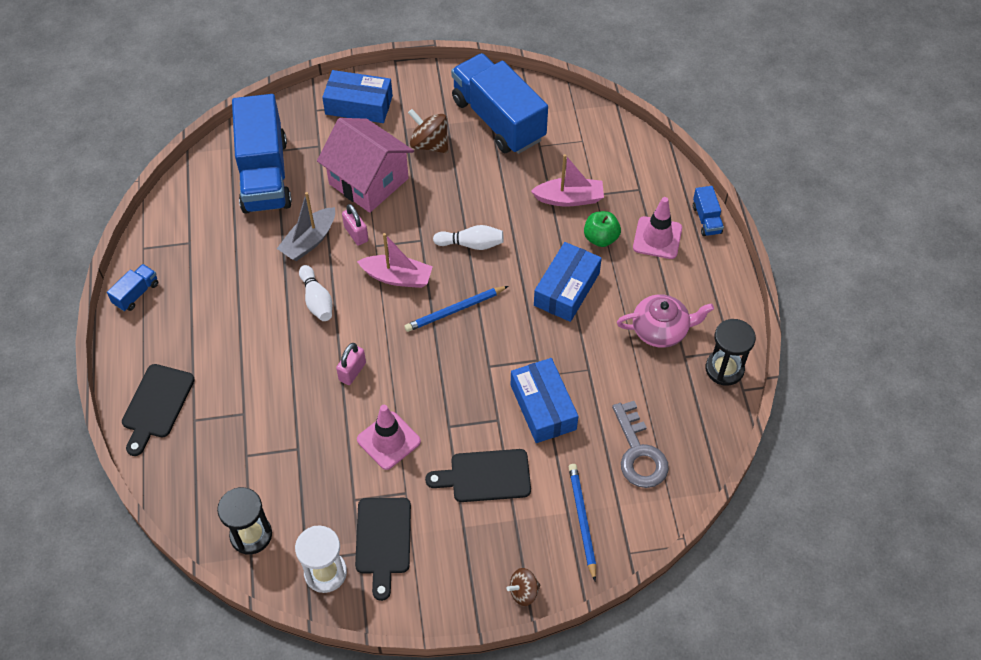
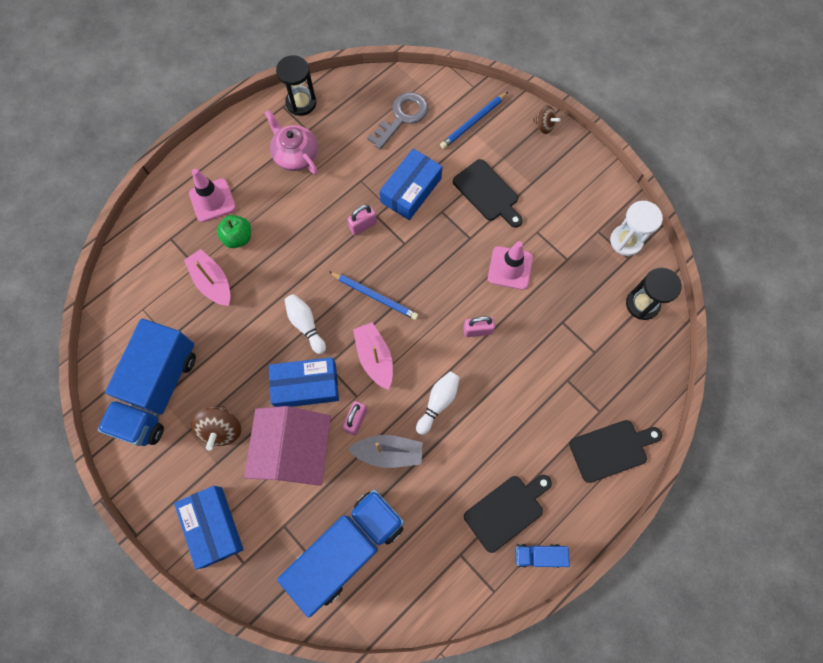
camera: 125 degrees left, 15 degrees up
(383, 540) = (578, 222): black cutting board -> black cutting board (506, 511)
(535, 342) = (363, 225): none -> pink padlock
(566, 289) = (302, 233): blue box -> blue box (306, 386)
(706, 219) = (172, 178): blue truck -> none

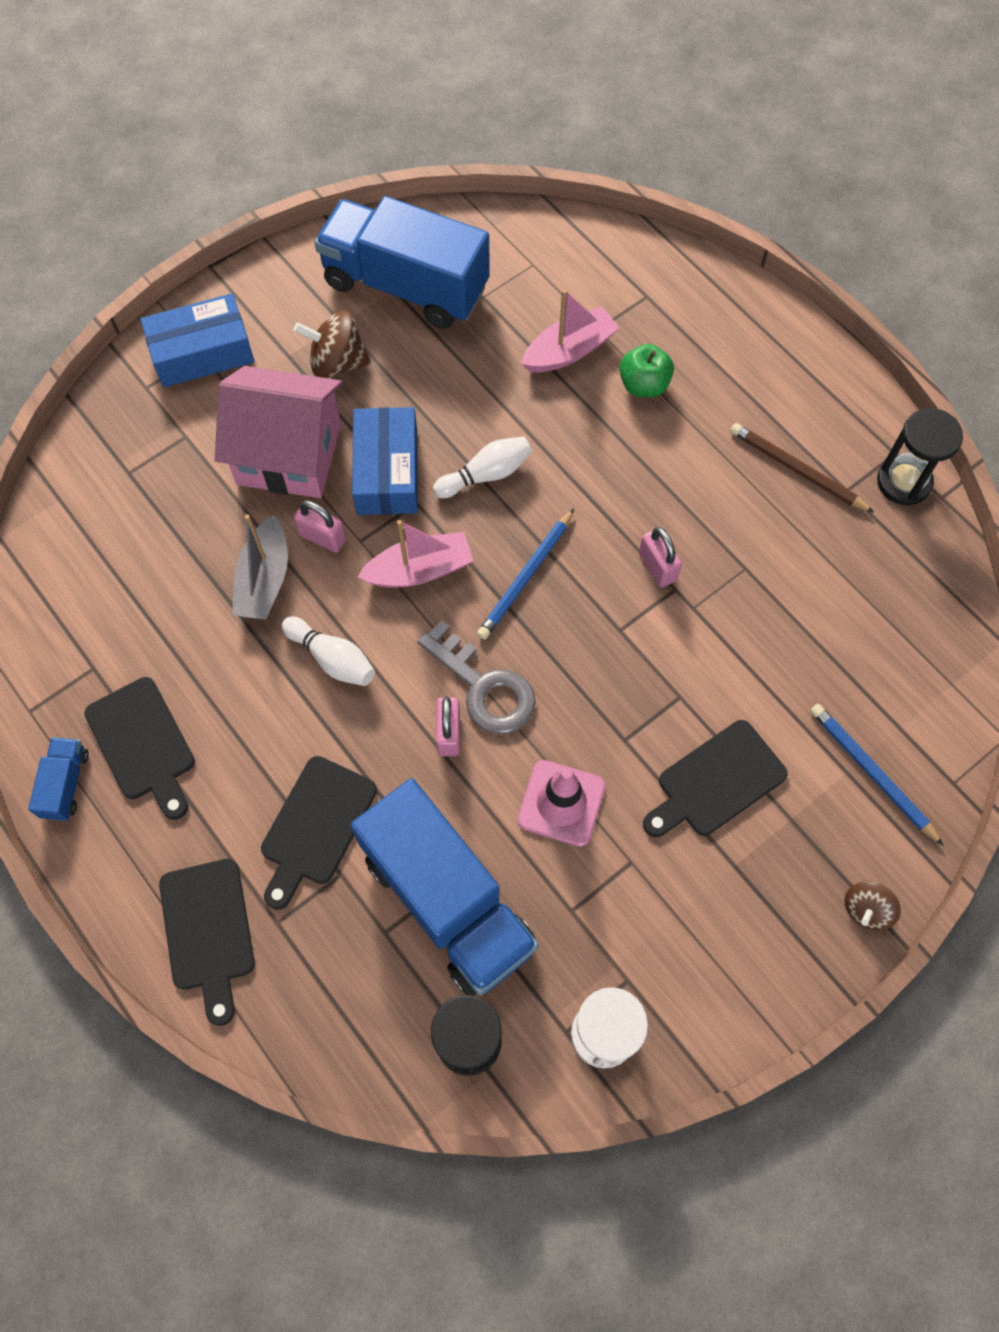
camera: 95 degrees right, 5 degrees down
(212, 200) = (712, 350): pink traffic cone -> none
(295, 155) = (797, 470): pink teapot -> brown pencil
(347, 548) = (136, 515): blue truck -> blue truck (447, 900)
(402, 117) = (878, 645): grey key -> grey key (484, 687)
(411, 190) = (724, 648): blue box -> none
(542, 398) = (315, 826): none -> black cutting board

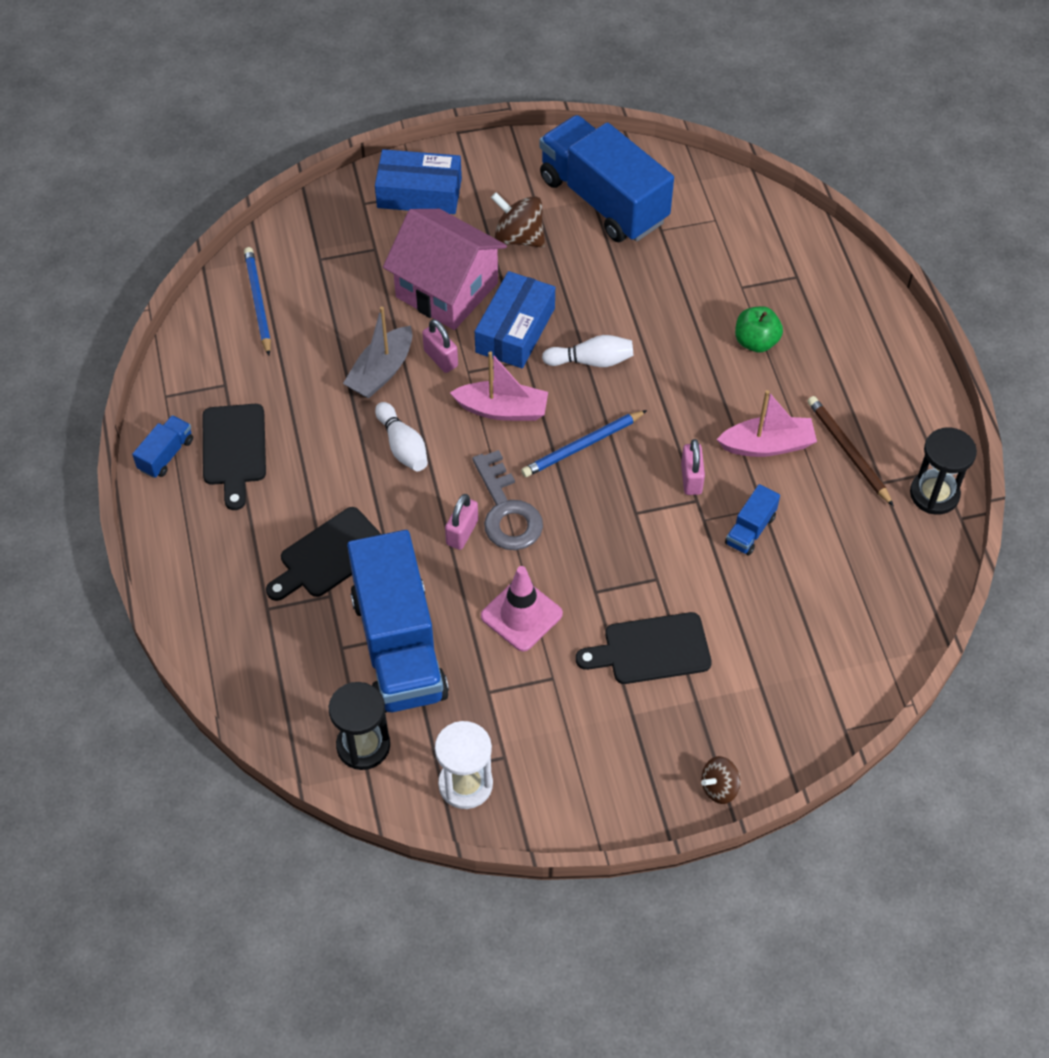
camera: 25 degrees right, 10 degrees down
(208, 931) = (215, 593): black cutting board -> none
(569, 351) = (709, 294): pink boat -> pink boat (767, 445)
(746, 599) = (750, 530): none -> blue truck
(871, 773) = (780, 694): blue pencil -> blue pencil (258, 302)

